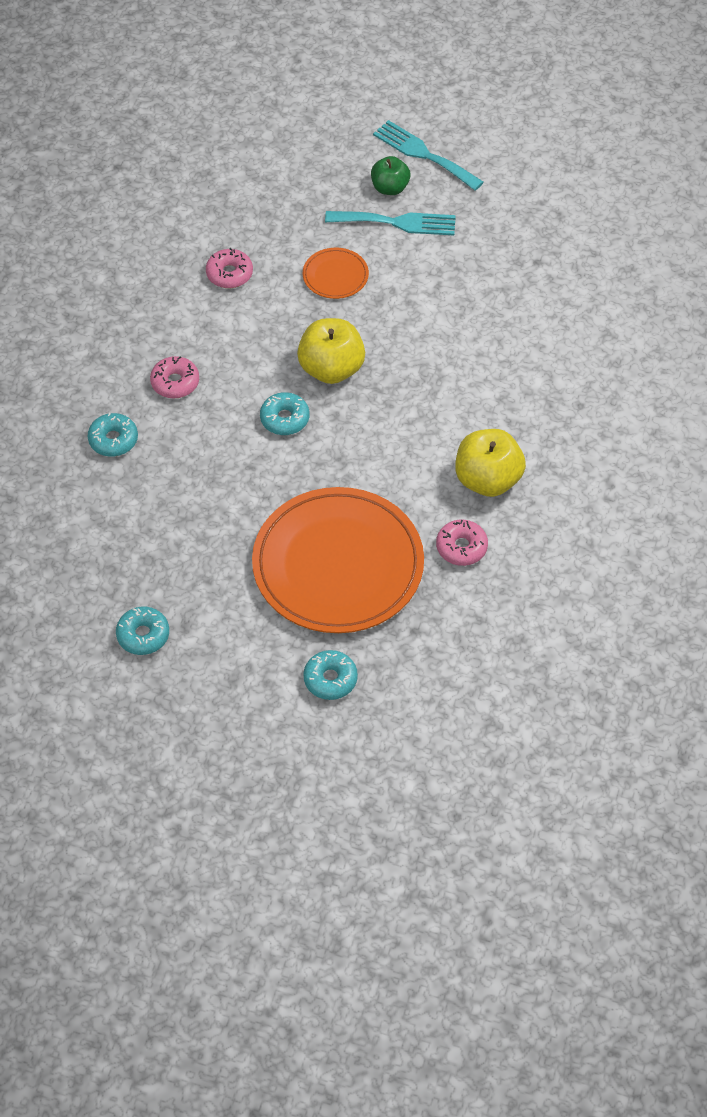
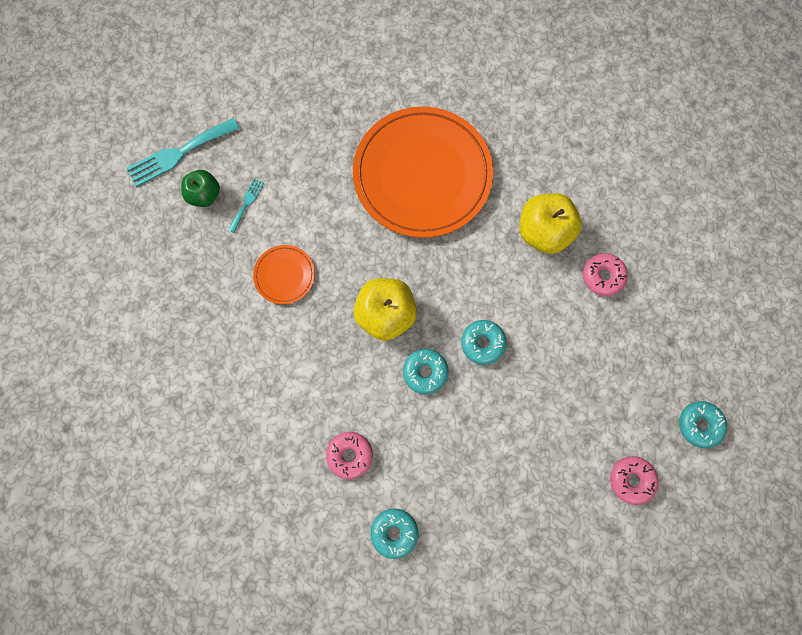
camera: 70 degrees left, 20 degrees up
(143, 635) = (613, 570): turquoise donut -> turquoise donut (482, 343)
(229, 274) = (244, 366): pink donut -> pink donut (631, 480)
(338, 565) = (590, 380): orange plate -> orange plate (422, 175)
(397, 222) = (247, 203): turquoise fork -> turquoise fork, size x0.50

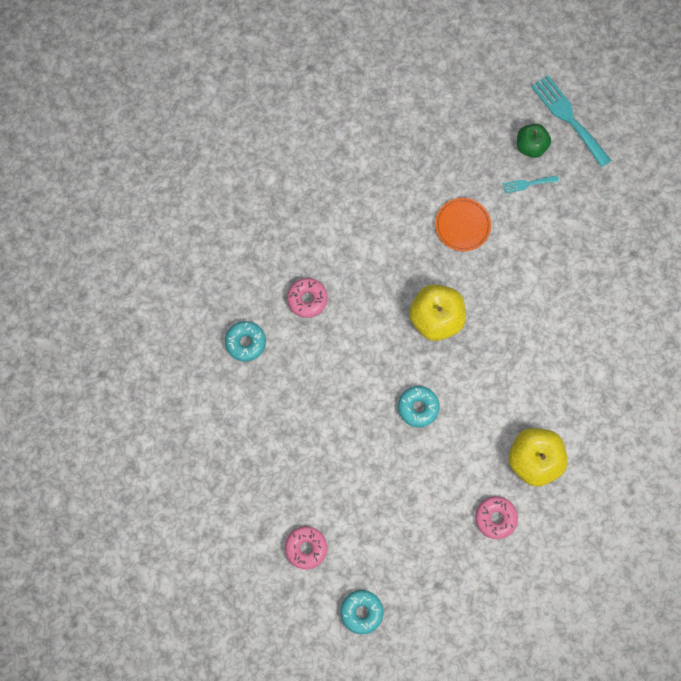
camera: 85 degrees right, 0 degrees up
(247, 203) = (527, 184): turquoise fork -> turquoise fork turned 150 degrees clockwise
(422, 175) = (577, 340): orange plate -> none
(425, 372) = (386, 357): turquoise donut -> none

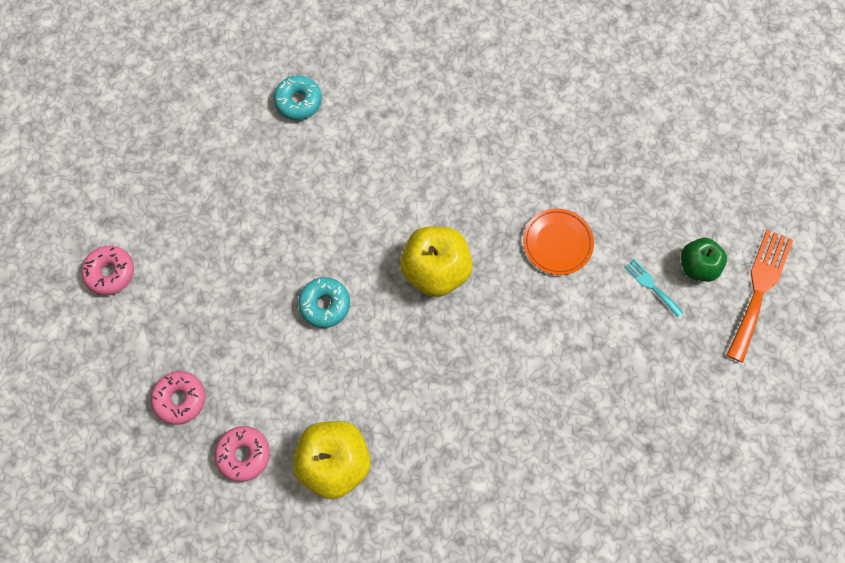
camera: 60 degrees right, 5 degrees down
(307, 299) = (379, 134): pink donut -> pink donut (180, 399)
(361, 612) = (67, 365): turquoise donut -> none
(568, 117) = (759, 289): turquoise fork -> orange fork

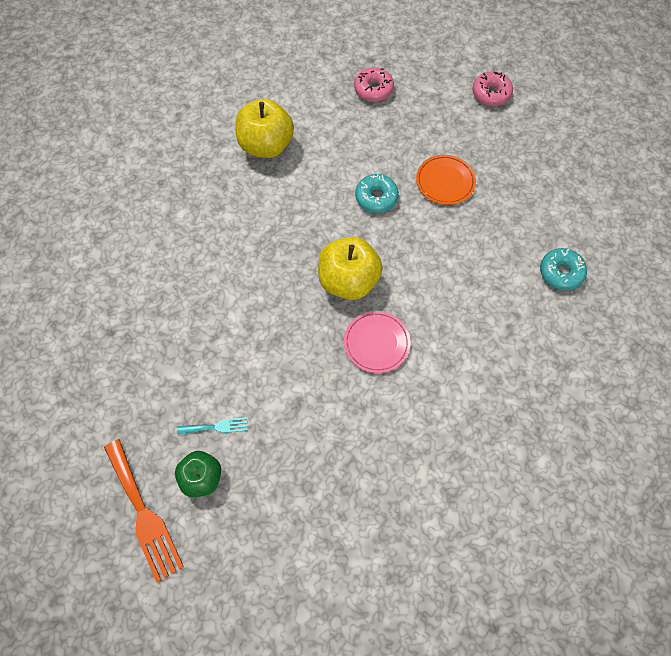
camera: 125 degrees right, 5 degrees down
(244, 454) = (311, 103): pink donut -> none
(478, 208) = (376, 343): none -> pink plate
(557, 243) = (305, 381): orange plate -> orange plate (445, 181)

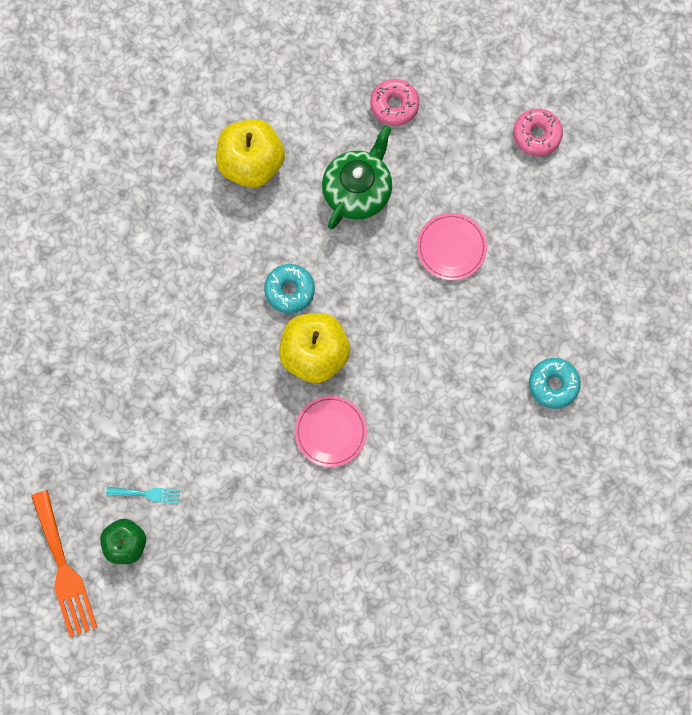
camera: 10 degrees right, 10 degrees up
(358, 152) = (358, 190): none -> green teapot
(376, 197) = (367, 255): turquoise donut -> turquoise donut (289, 290)
(445, 181) = (451, 247): orange plate -> pink plate

